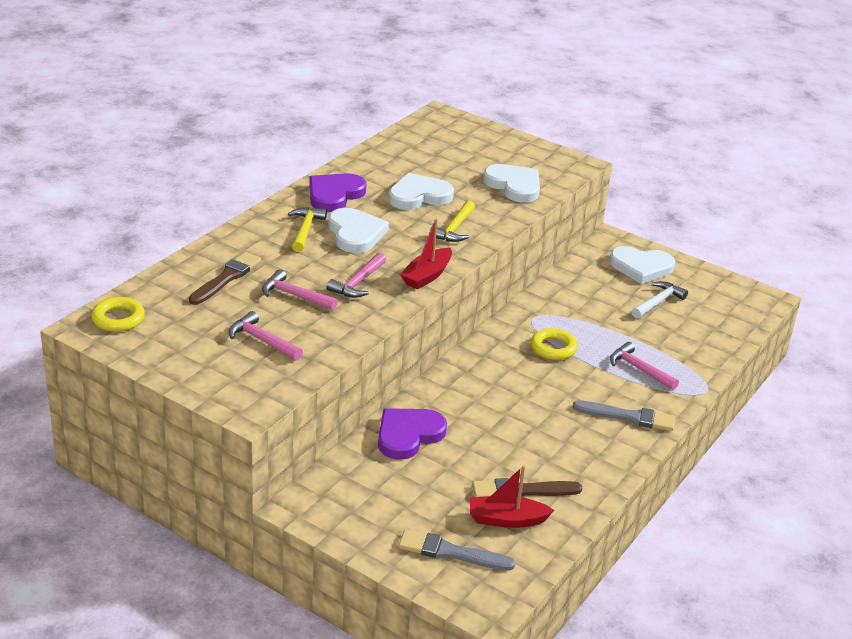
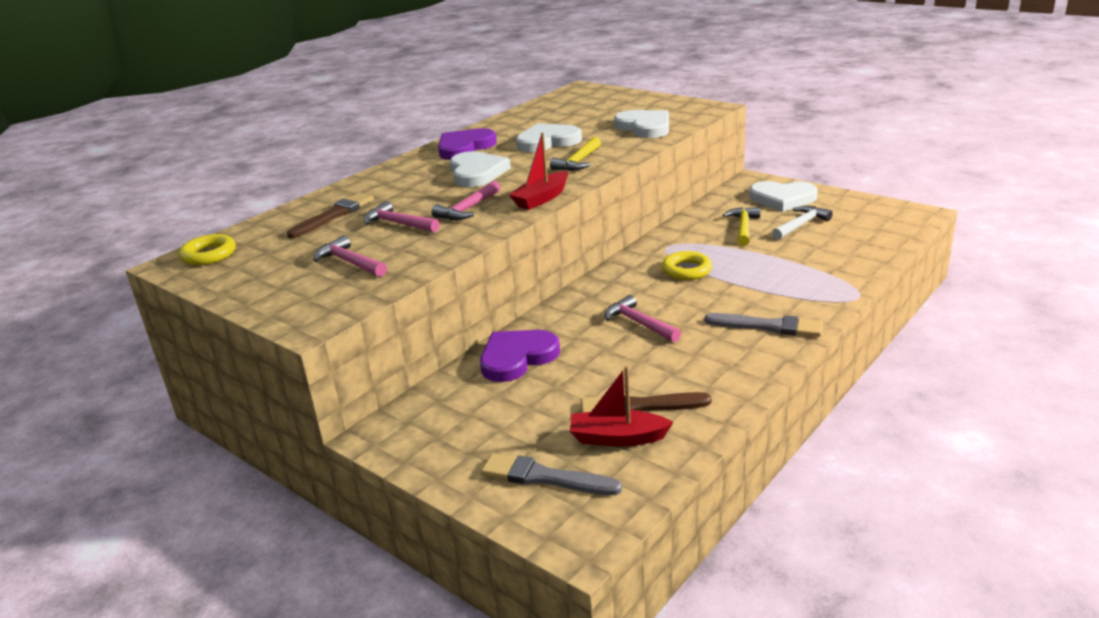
camera: 10 degrees right, 5 degrees down
(305, 230) = (427, 174): yellow hammer -> yellow hammer (743, 227)
(639, 369) = (780, 282): pink hammer -> pink hammer (639, 323)

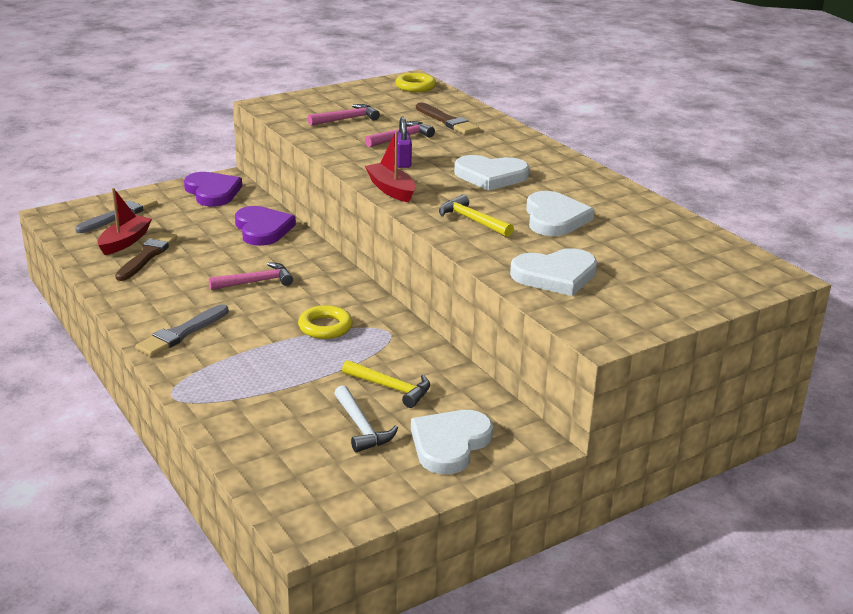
camera: 105 degrees right, 0 degrees up
(464, 147) = (575, 181): purple heart -> purple heart (212, 192)
(468, 209) = (402, 162): pink hammer -> purple padlock

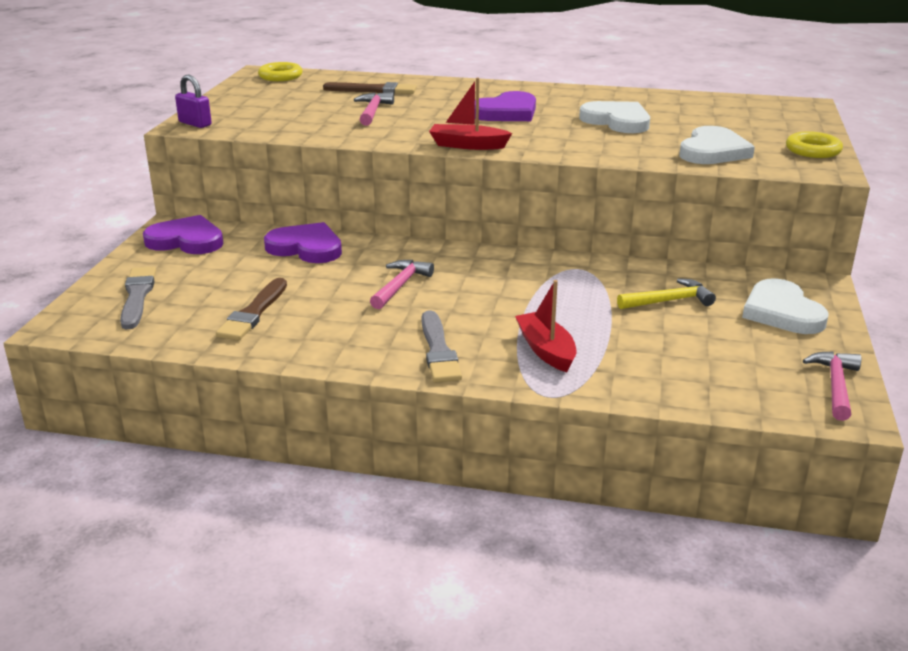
camera: 45 degrees left, 0 degrees up
(125, 242) = (201, 313): red boat -> red boat (546, 350)
(147, 256) = (253, 313): brown brush -> brown brush turned 135 degrees counterclockwise
(325, 327) = (530, 288): yellow ring -> yellow ring (813, 150)
(347, 119) = (291, 113): pink hammer -> pink hammer (835, 385)
(362, 427) = (715, 334): white hammer -> none
(402, 162) = (421, 126): purple padlock -> purple padlock (195, 124)
(472, 220) = (575, 142): yellow hammer -> none
(491, 176) = (506, 112): white heart -> purple heart

